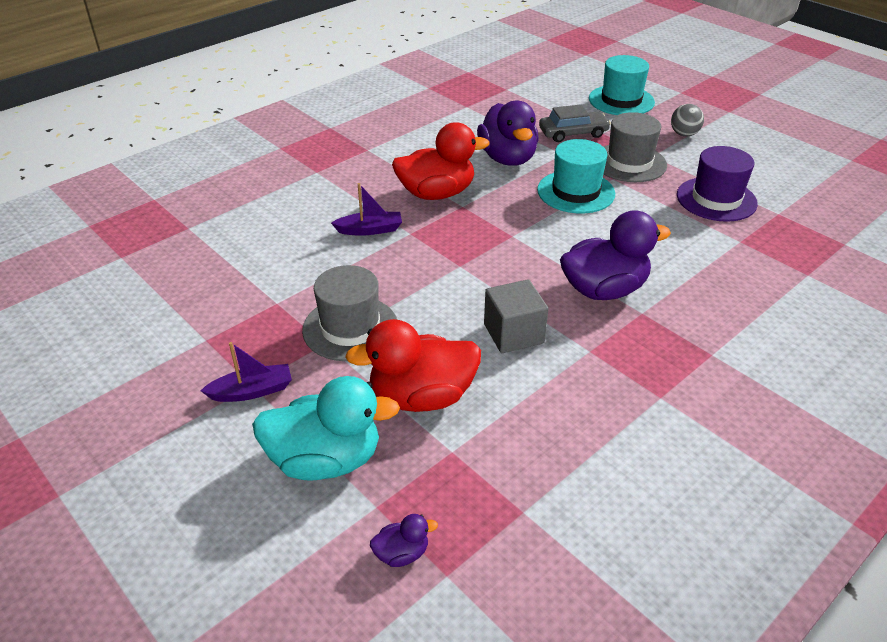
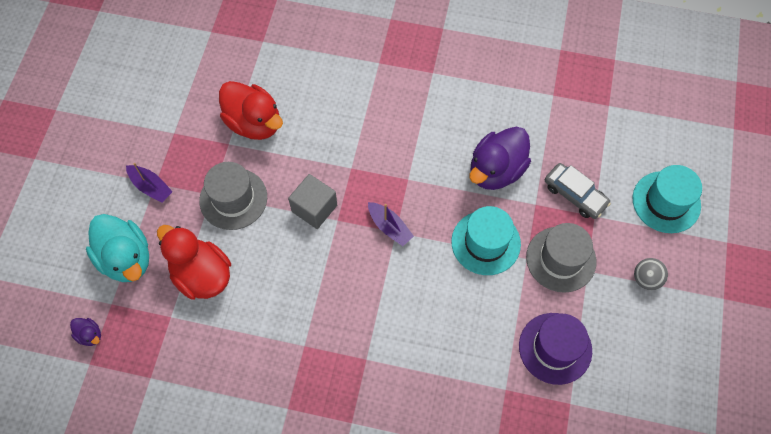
camera: 55 degrees right, 25 degrees up
(370, 230) = (337, 142): purple boat -> purple boat (389, 227)
(436, 193) = (410, 153): red duck -> red duck (254, 123)
(513, 333) = (290, 292): grey cube -> grey cube (314, 208)
(604, 290) = (374, 323): purple duck -> none

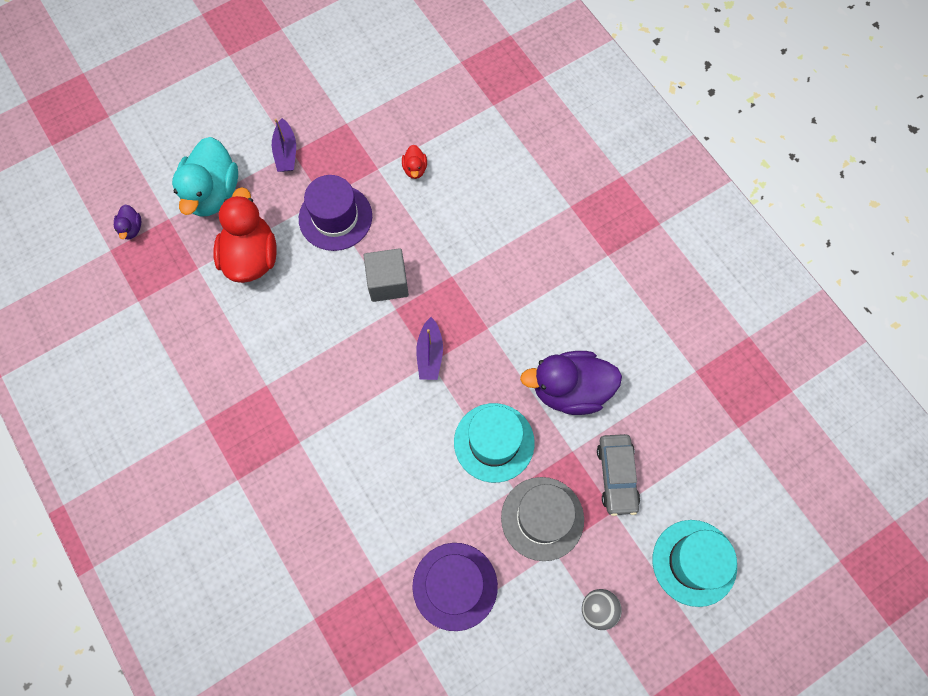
camera: 45 degrees right, 5 degrees up
(233, 199) = (335, 217): grey hat -> purple hat
(254, 123) = (415, 169): red duck -> red duck, size x0.44

